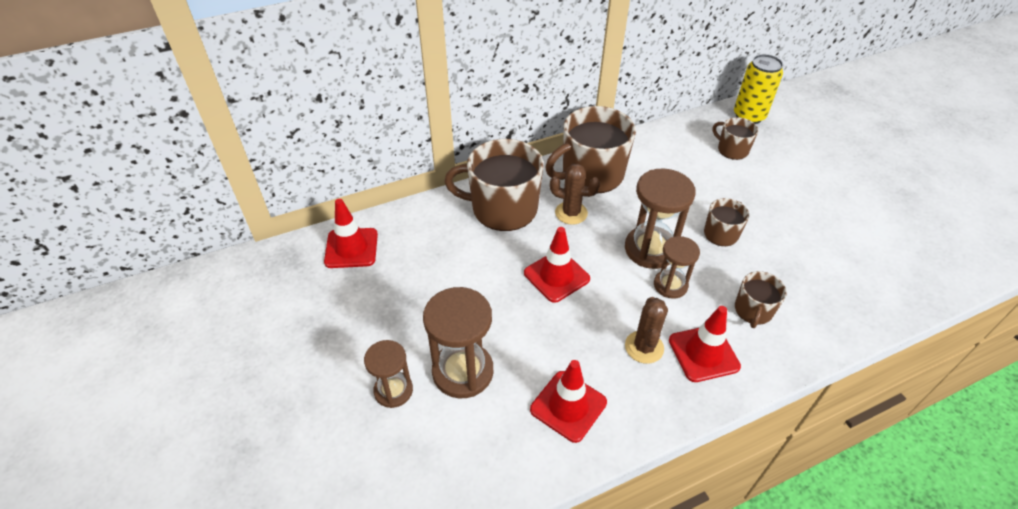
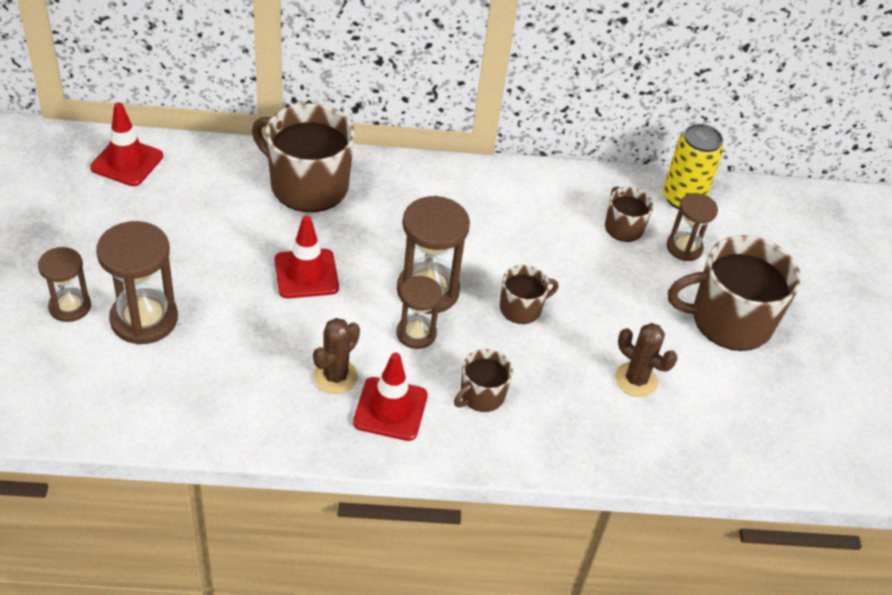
camera: 20 degrees right, 0 degrees up
(568, 406) = (217, 392): red traffic cone -> none
(571, 213) = (375, 219): brown cactus -> brown cactus (636, 380)
(591, 174) = (434, 188): brown mug -> brown mug (729, 320)
(779, 147) = (684, 248): none -> brown hourglass

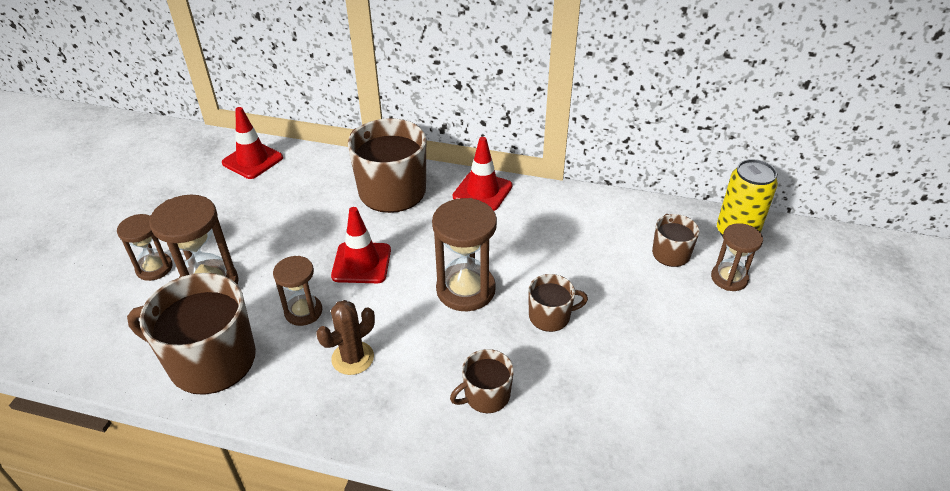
camera: 20 degrees right, 5 degrees down
(390, 409) = (393, 396): red traffic cone -> red traffic cone (482, 191)
(416, 333) = (442, 327): brown hourglass -> brown hourglass (303, 311)
(636, 380) = (650, 402): brown cactus -> none
(729, 320) = (764, 354): brown mug -> brown mug (210, 360)

